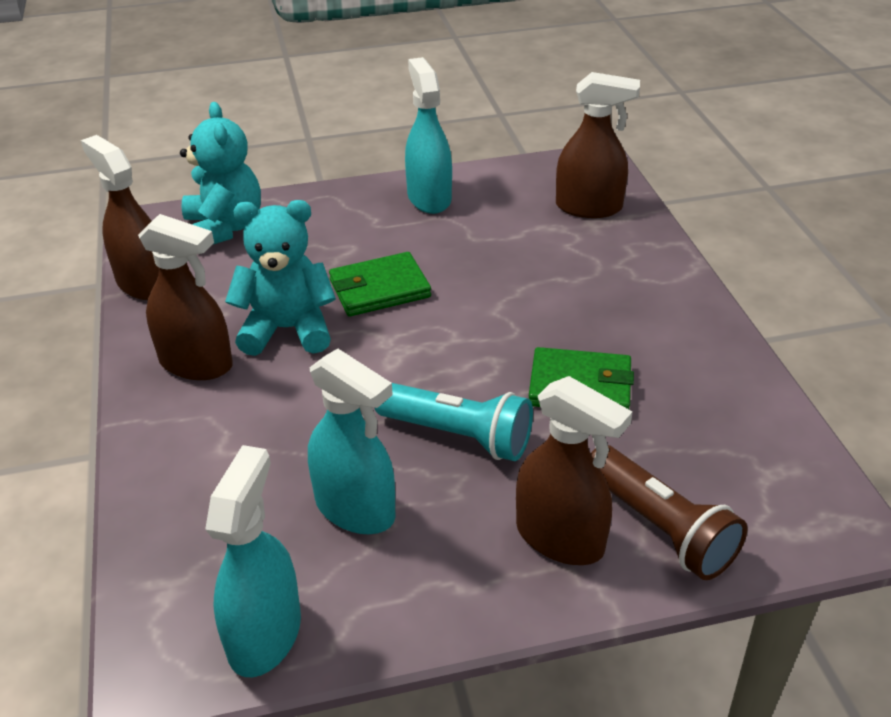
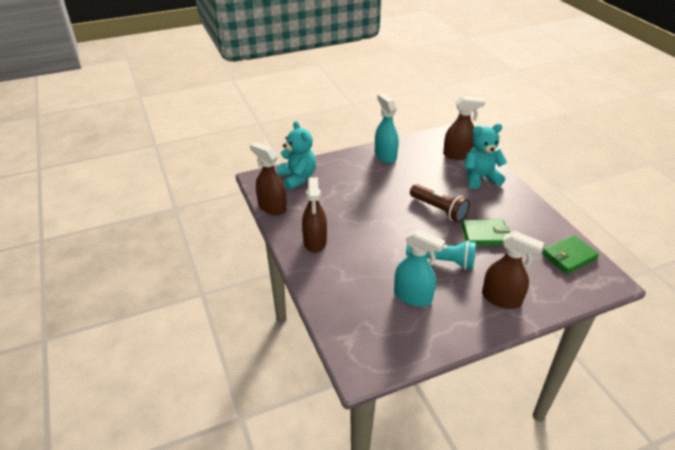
camera: 10 degrees left, 0 degrees up
(196, 363) = (315, 242): brown spray bottle -> brown spray bottle turned 75 degrees clockwise
(265, 634) = (398, 351): turquoise spray bottle -> none
(287, 329) = (348, 222): turquoise teddy bear -> turquoise teddy bear (480, 178)
(379, 289) = (381, 200): green wallet -> green wallet (569, 256)
(661, 528) = (540, 290): brown flashlight -> brown flashlight (439, 210)

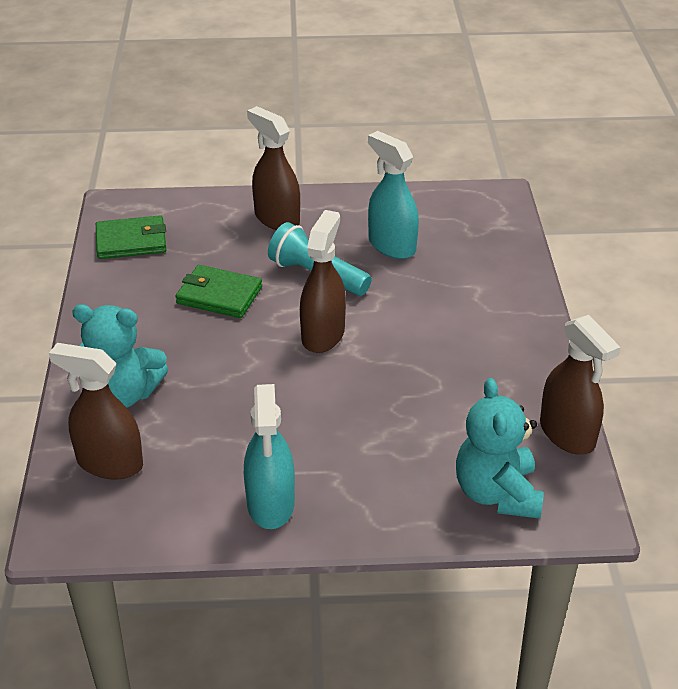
camera: 160 degrees left, 0 degrees up
(315, 242) = (504, 349): brown spray bottle -> brown spray bottle (323, 335)
(439, 210) = (256, 352): brown flashlight -> none

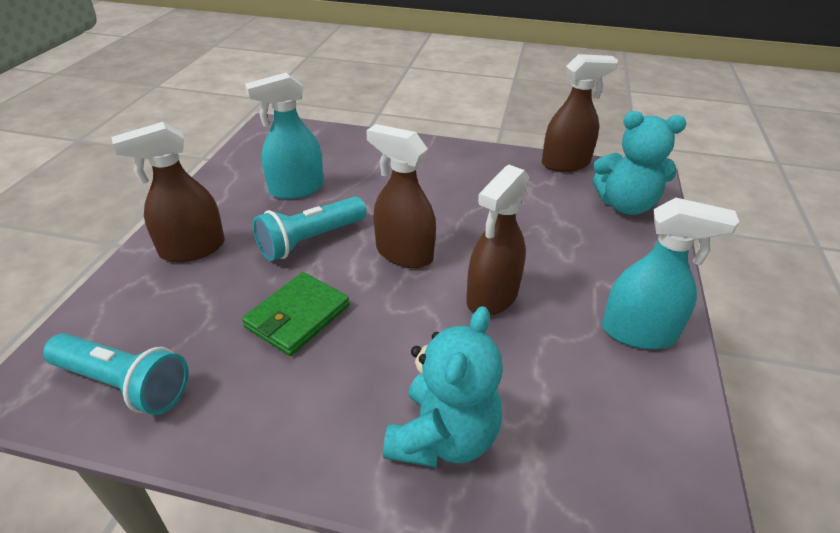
camera: 75 degrees left, 0 degrees up
(109, 463) = (568, 469): brown spray bottle -> brown spray bottle (492, 297)
(131, 241) = (125, 384): green wallet -> turquoise flashlight

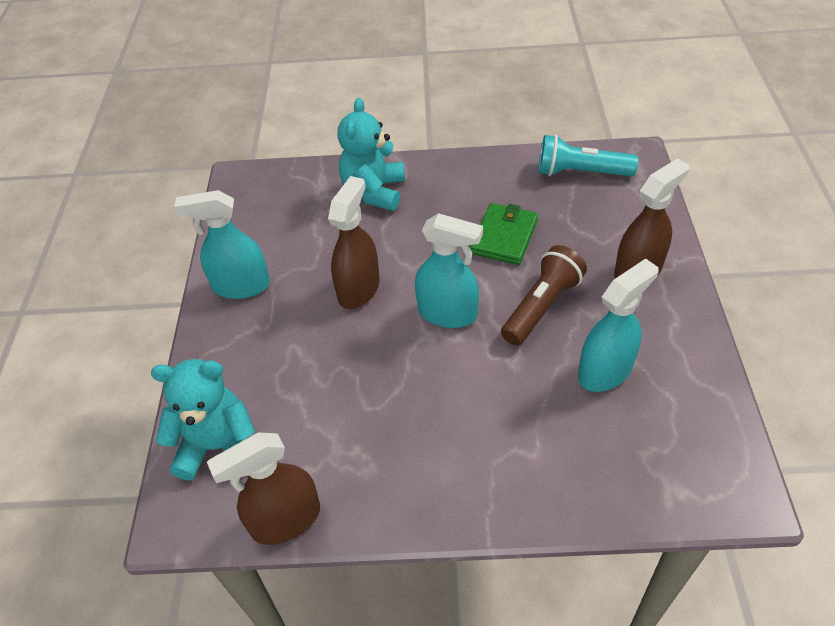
camera: 170 degrees right, 10 degrees up
(310, 240) = (541, 306): turquoise flashlight -> brown flashlight
(404, 253) = (448, 313): brown spray bottle -> turquoise spray bottle

